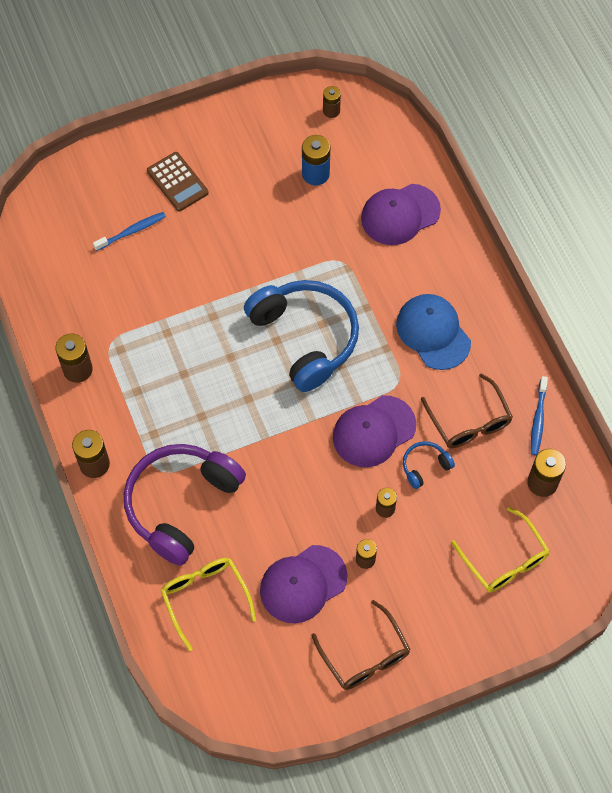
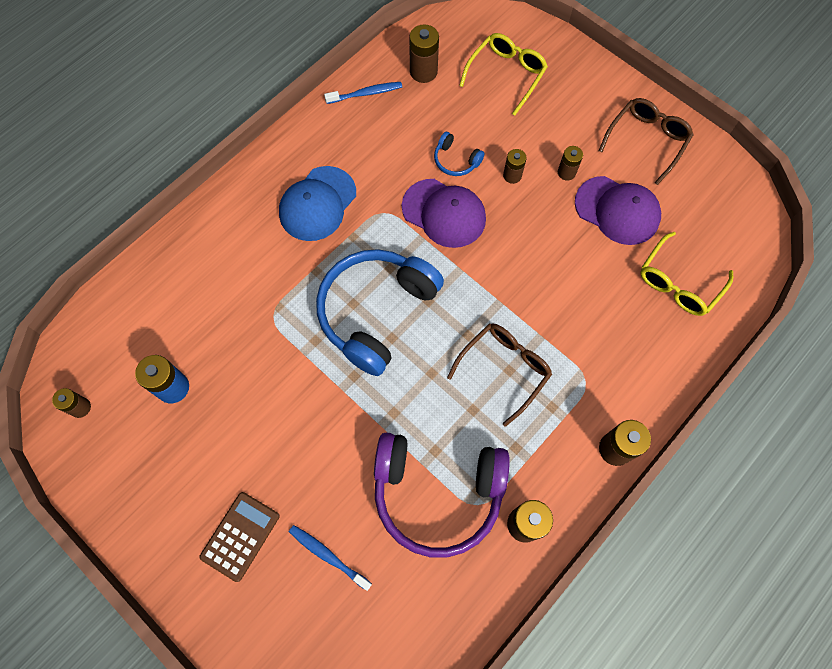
camera: 115 degrees left, 5 degrees up
(181, 504) = (607, 345): purple headphones -> purple headphones (437, 493)
(400, 214) = (194, 283): purple cap -> none
(468, 420) = (394, 143): brown glasses -> brown glasses (503, 370)

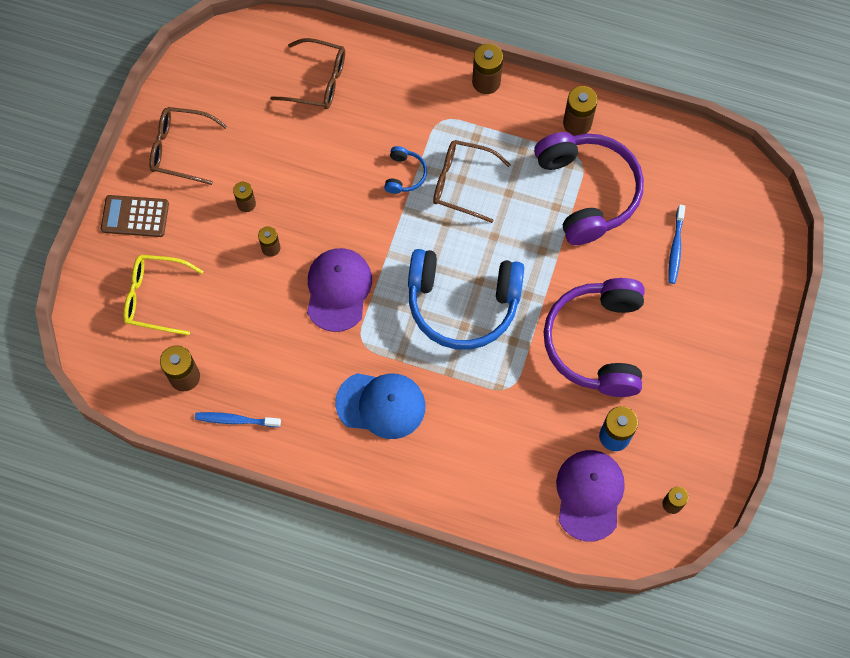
camera: 115 degrees left, 0 degrees up
(240, 536) = (697, 318): brown calculator -> brown calculator (135, 216)
(271, 418) = (596, 342): none -> purple headphones
(366, 93) = (235, 420): blue toothbrush -> blue toothbrush turned 45 degrees counterclockwise
(456, 160) = (277, 303): blue headphones -> blue headphones (404, 174)
(617, 210) = (268, 149): purple cap -> purple cap (589, 495)
(679, 282) = (317, 81): yellow glasses -> brown glasses

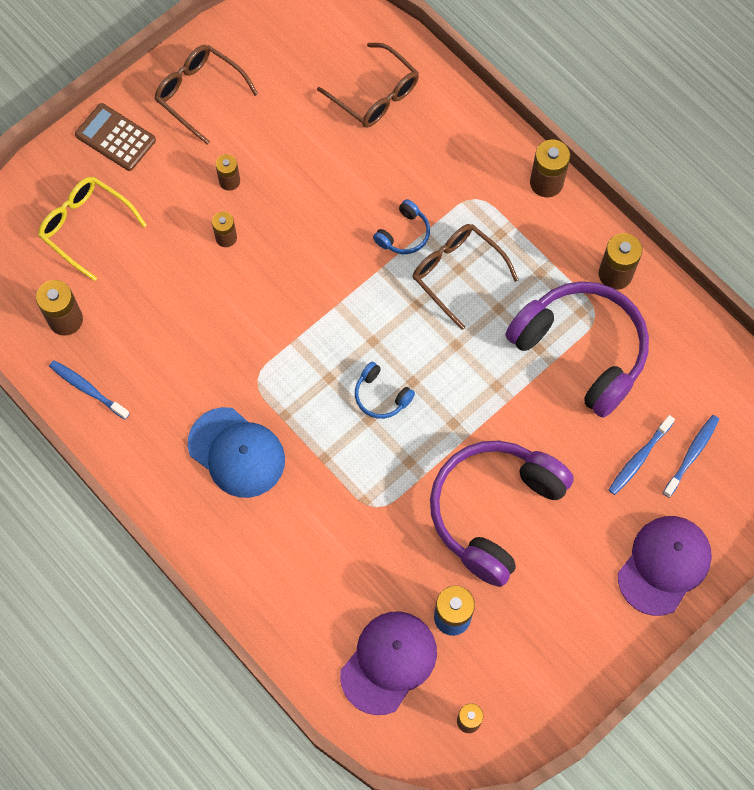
camera: 30 degrees right, 0 degrees up
(338, 290) = (266, 315): purple cap -> purple cap (664, 565)
(462, 304) = (381, 396): blue headphones -> blue headphones, size x0.42
(587, 192) = (581, 350): purple headphones -> purple headphones turned 60 degrees counterclockwise
(710, 225) = (691, 454): none -> blue toothbrush

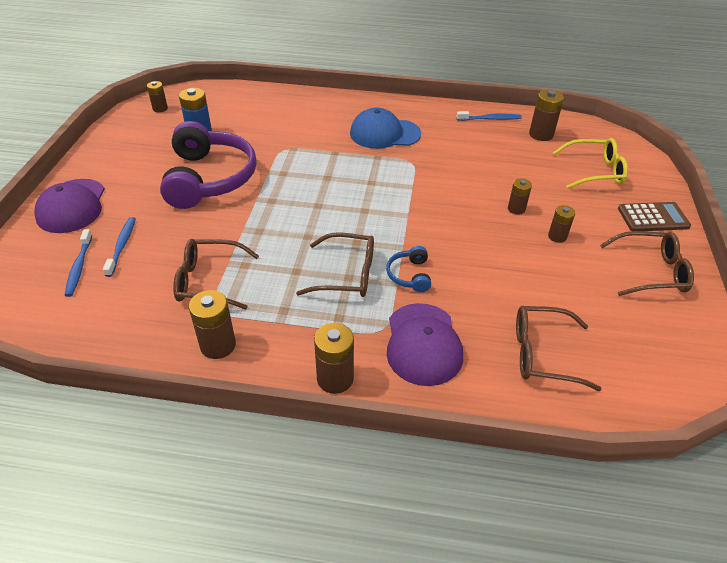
camera: 140 degrees right, 25 degrees down
(381, 396) = (330, 190): blue headphones -> none
(388, 662) = (221, 108): purple cap -> purple cap (423, 344)
(581, 350) = (210, 281): purple headphones -> brown glasses

